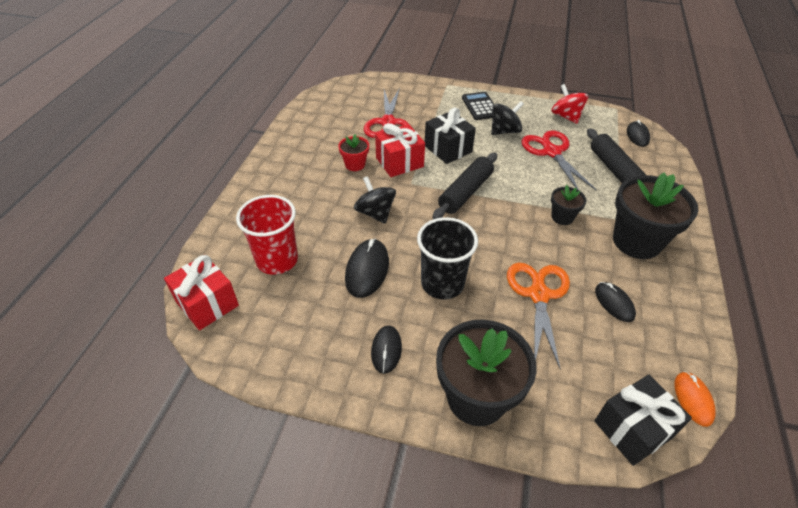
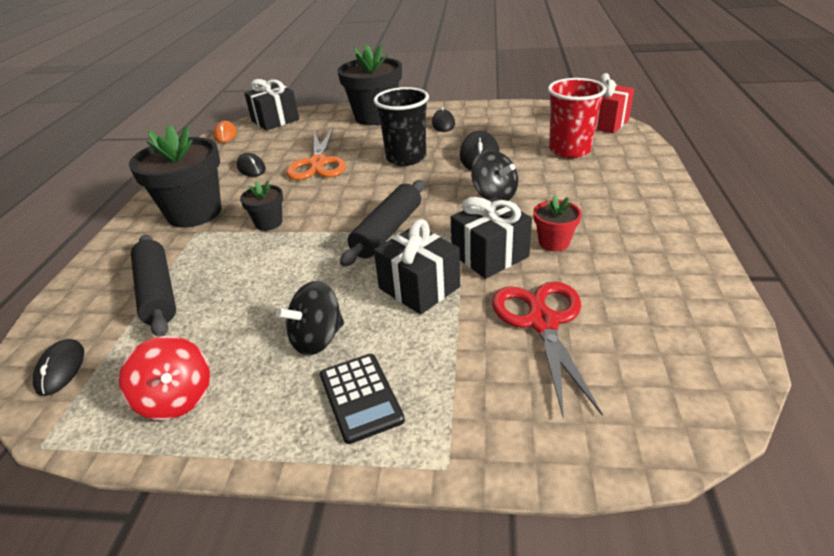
camera: 175 degrees right, 10 degrees down
(399, 162) = (490, 255): red gift -> black gift
(551, 152) = (244, 308): red scissors -> none

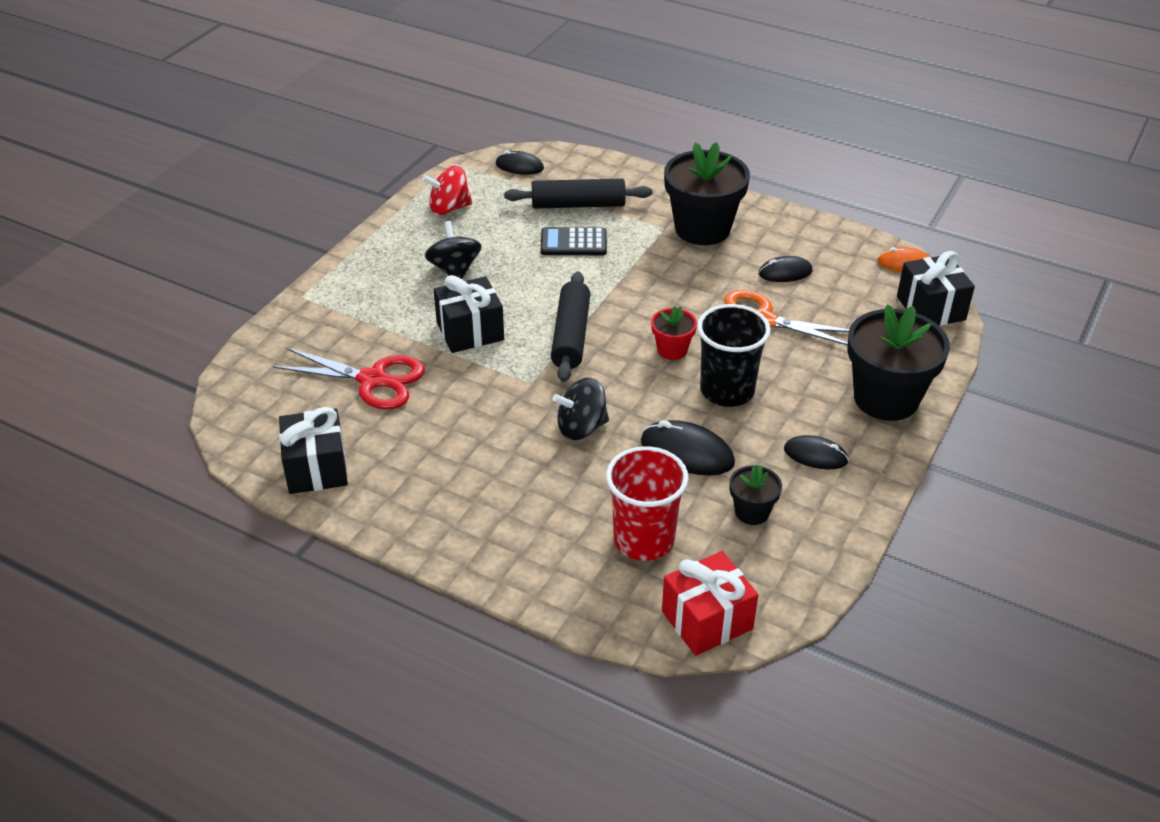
camera: 110 degrees right, 5 degrees up
(269, 223) = (646, 269): black flower pot -> black flower pot (752, 512)
(360, 397) = (382, 277): black calculator -> black calculator (573, 242)
(387, 231) = (571, 336): black rolling pin -> black rolling pin turned 45 degrees clockwise
(490, 255) = (479, 385): black gift -> black gift (316, 468)
(554, 242) = (464, 432): red flower pot -> red flower pot (672, 350)

